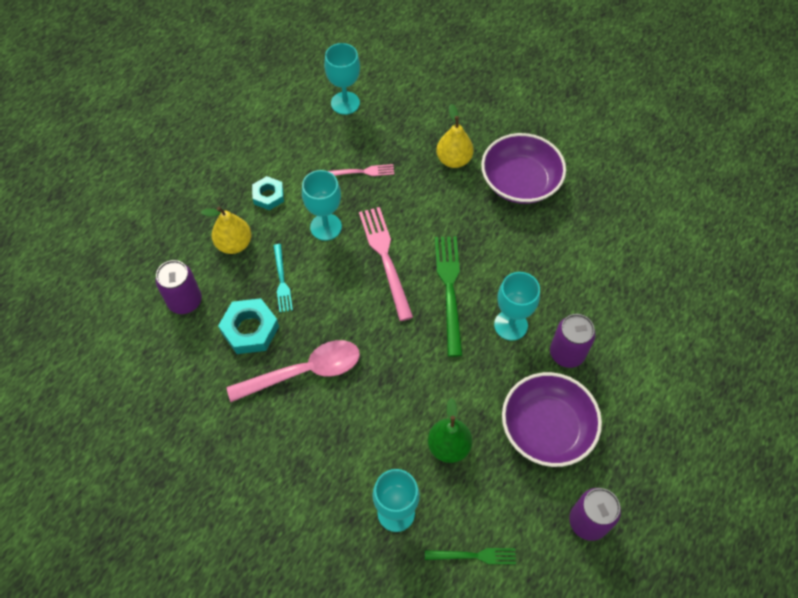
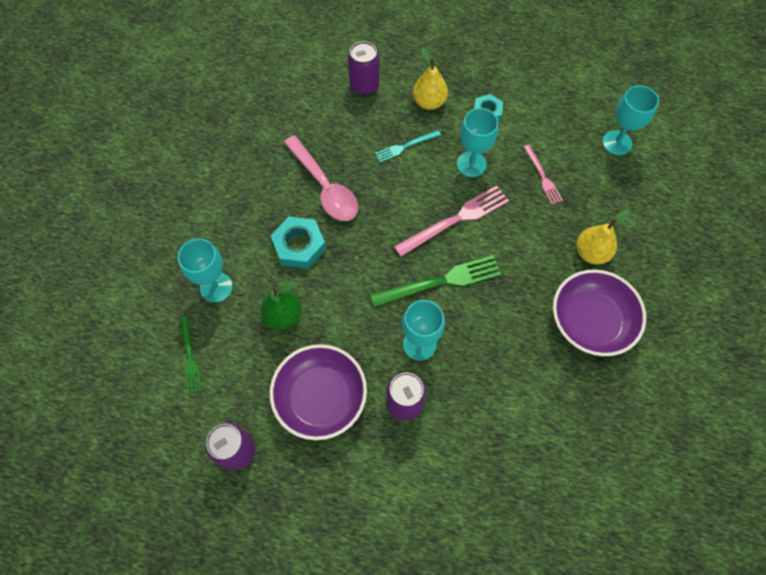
camera: 75 degrees right, 5 degrees up
(250, 329) = (352, 137): turquoise nut -> turquoise nut (299, 246)

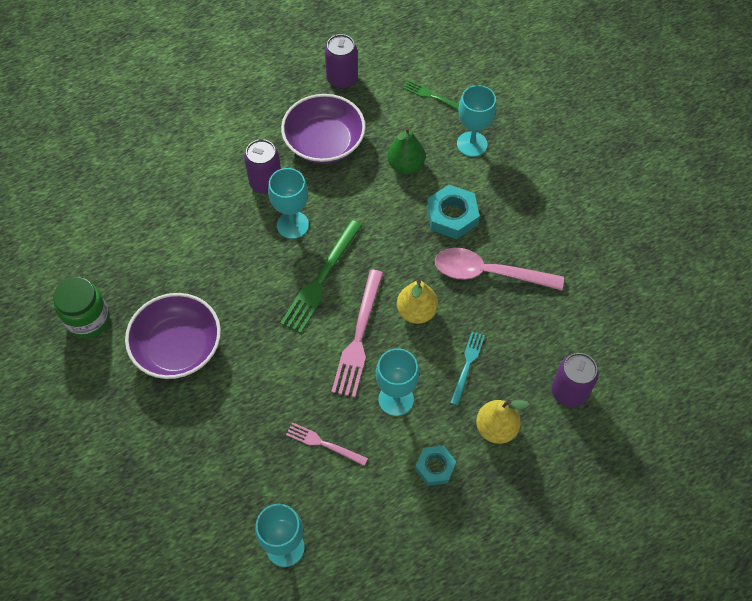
camera: 135 degrees right, 5 degrees down
(591, 253) = (221, 406): yellow pear -> yellow pear (416, 312)
(647, 405) = (88, 319): none -> green jar

